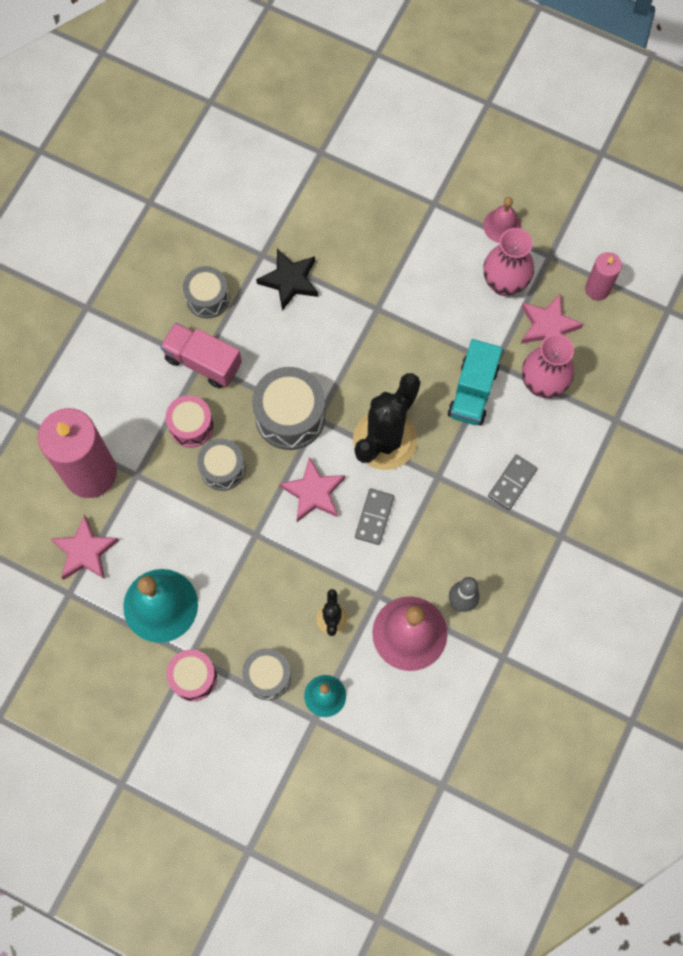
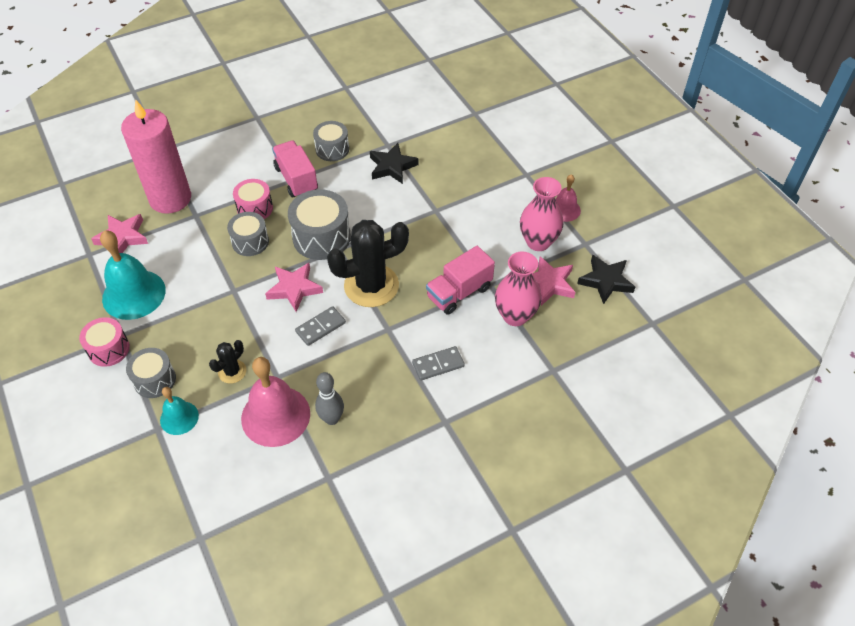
camera: 35 degrees right, 20 degrees down
(473, 392) = (459, 292): turquoise truck -> pink truck
(597, 289) = (605, 281): pink candle -> black star

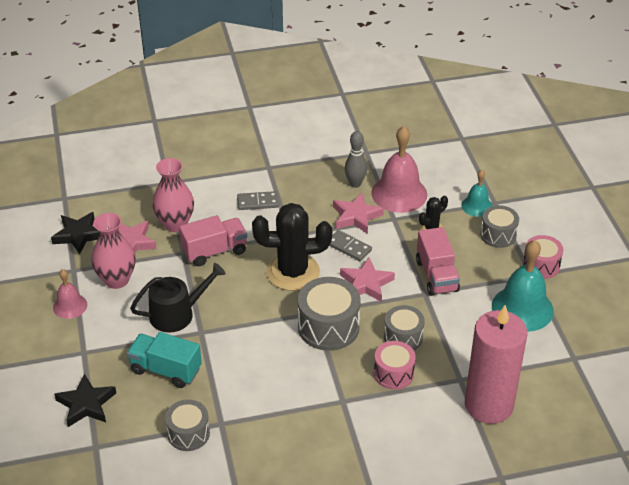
camera: 165 degrees left, 10 degrees down
(122, 237) = (539, 369): pink star -> pink star (356, 216)
(296, 179) = (341, 399): pink truck -> pink truck (436, 275)
(320, 327) = (349, 247): grey domino -> grey domino turned 60 degrees clockwise
(332, 149) = (289, 431): grey drum -> grey drum (188, 433)
(392, 167) = (227, 392): black star -> black star (86, 404)
(450, 174) = (166, 370): none -> turquoise truck
(464, 221) = (177, 314): none -> black watering can

